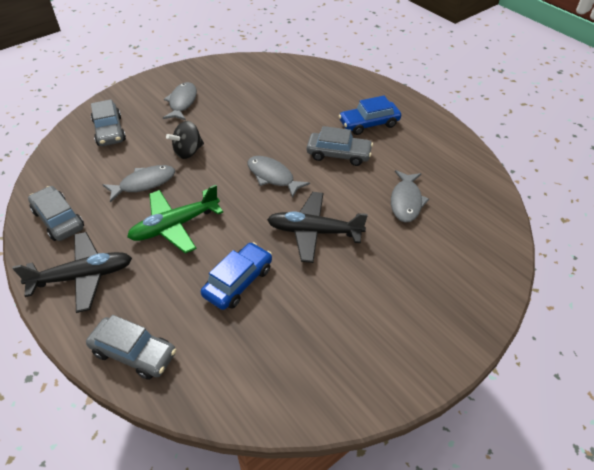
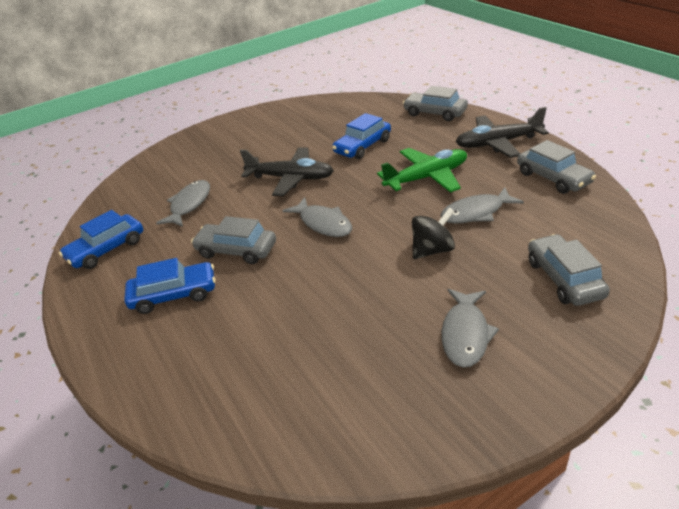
camera: 170 degrees left, 10 degrees down
(449, 157) = (106, 249): none -> blue car

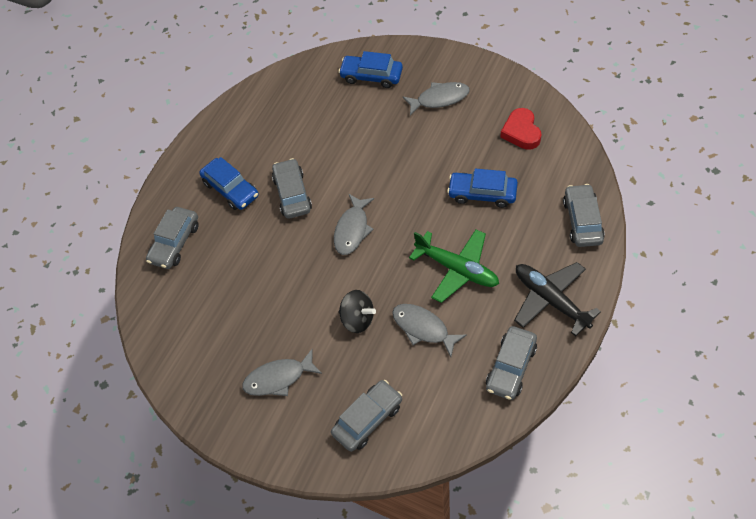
camera: 60 degrees right, 20 degrees up
(106, 249) = (252, 115): blue car -> blue car (371, 76)
(186, 371) = (175, 243): none -> grey car
(189, 204) = (328, 125): grey fish -> grey fish (439, 99)
(291, 178) = (401, 170): black plane -> none
(325, 116) = (521, 132): none -> red heart

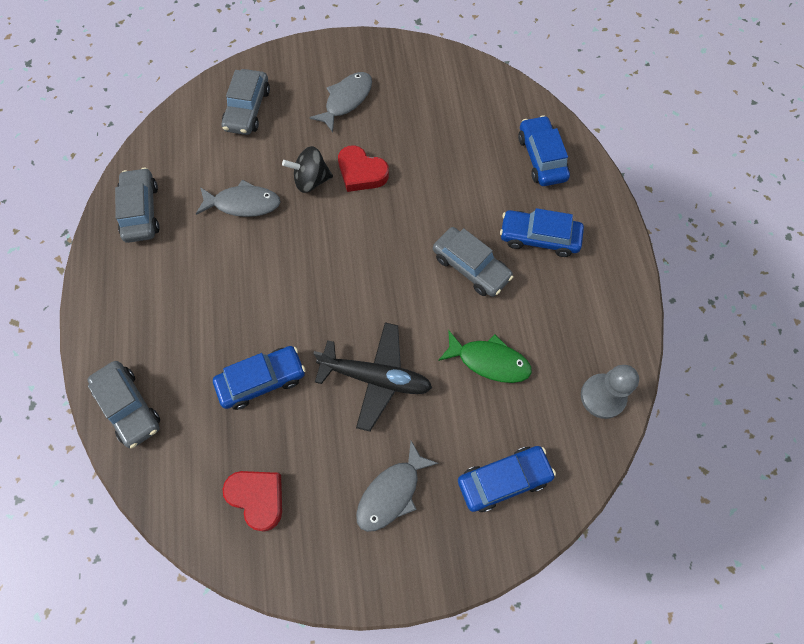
camera: 140 degrees right, 10 degrees up
(175, 243) = (541, 157): grey car -> blue car
(280, 86) = (603, 396): none -> grey pawn
(314, 304) = (361, 172): none -> red heart
(329, 135) = (489, 361): none -> green fish
(352, 230) = (378, 262): grey fish -> none
(457, 269) = (242, 277): green plane -> none
(550, 300) = (129, 295): black plane -> black plane (376, 378)

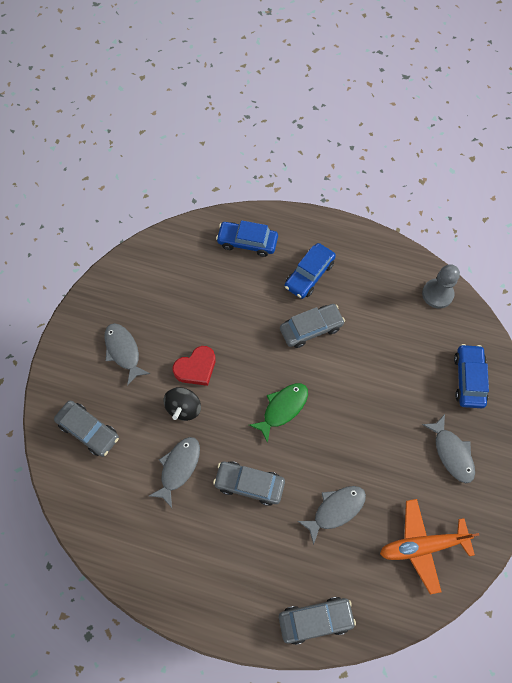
camera: 65 degrees left, 0 degrees up
(141, 211) = (143, 554): grey car -> grey car (249, 484)
(257, 498) = (422, 545): red heart -> orange plane
(262, 380) = (336, 510): blue car -> grey fish
(376, 378) = (367, 428): black plane -> none
(489, 361) = (385, 350): green fish -> green fish (283, 408)

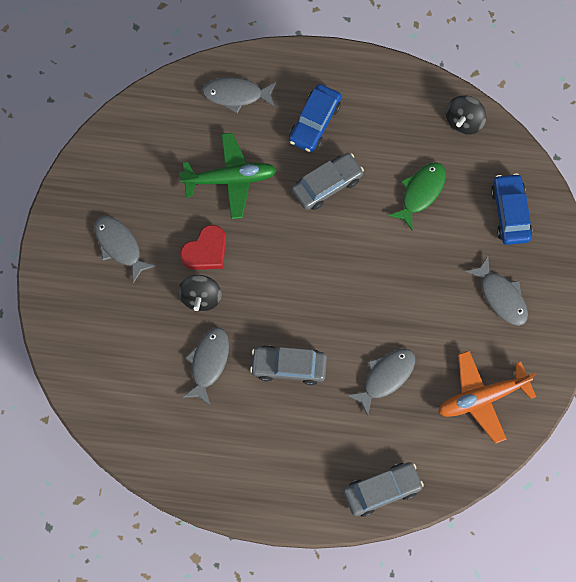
camera: 10 degrees left, 5 degrees up
(88, 430) = (101, 340): grey car -> none
(229, 310) = (230, 179): none -> green plane
(247, 242) = (236, 95): blue car -> grey fish
(283, 408) = (310, 279): green fish -> green fish (421, 192)
(437, 294) = (463, 121): grey pawn -> black spinning top

